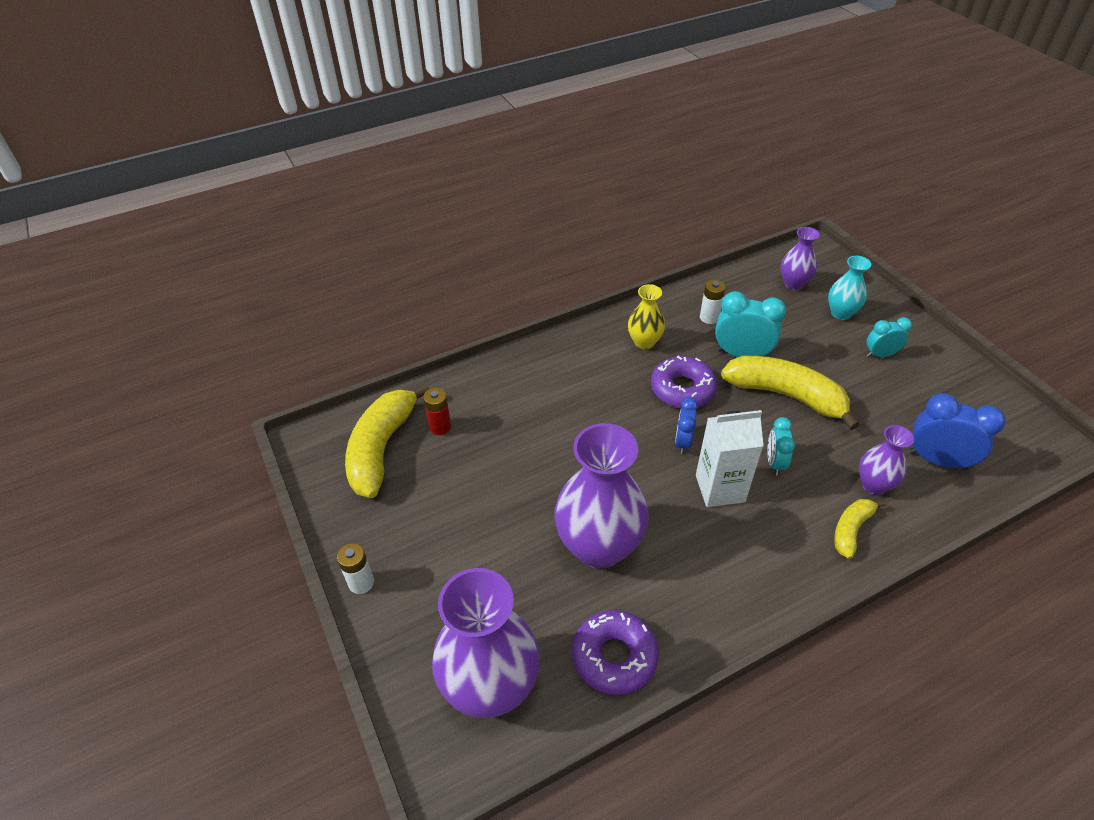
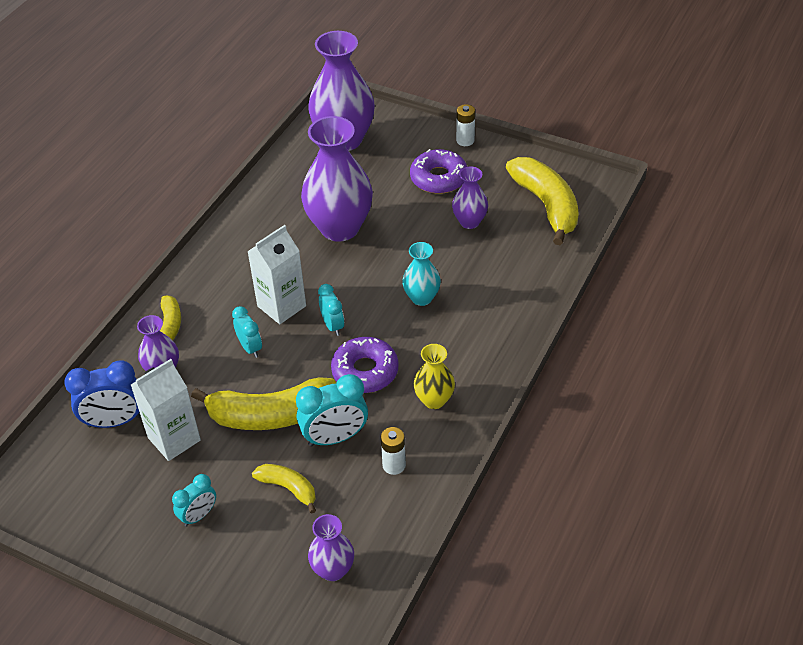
camera: 145 degrees right, 0 degrees up
(440, 427) = (524, 239): red battery -> none
(467, 474) = (469, 222): none -> purple vase
(614, 657) = (286, 183): purple donut -> purple donut (438, 178)
(683, 442) = (333, 325): blue clock -> turquoise clock
(799, 339) = (288, 488): none -> yellow banana
(841, 313) = (260, 552): turquoise vase -> turquoise vase (421, 298)
(882, 418) = (174, 439): none -> white carton

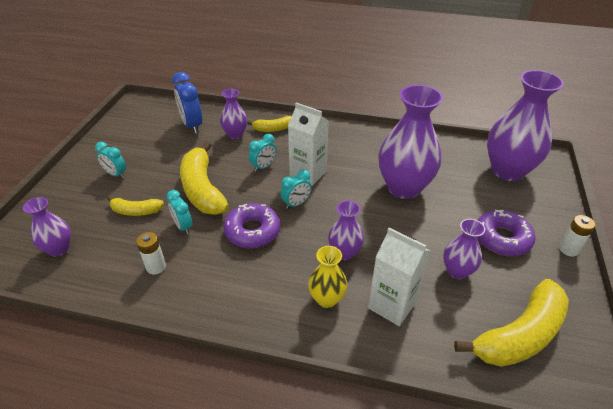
camera: 75 degrees right, 5 degrees down
(174, 439) = (179, 151): white carton -> white carton (392, 305)
(288, 488) = (135, 211): yellow banana -> yellow banana turned 75 degrees clockwise
(335, 437) = (183, 226): turquoise clock -> turquoise clock, size x0.61
(421, 298) = (344, 252): turquoise vase -> purple vase
(434, 400) = (227, 281): yellow vase -> yellow vase (327, 299)

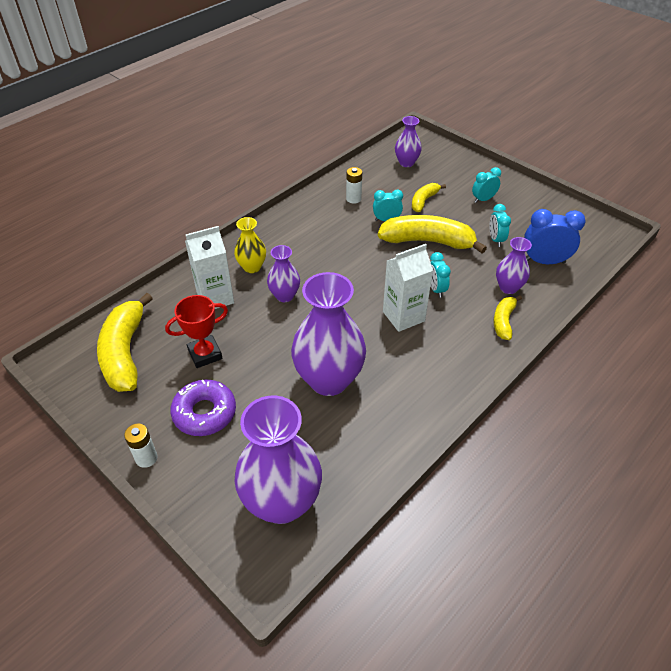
camera: 120 degrees right, 5 degrees up
(252, 231) = (351, 253): purple donut -> none
(296, 204) = (365, 291): turquoise clock -> turquoise clock (496, 239)
(457, 271) = (205, 354): purple vase -> red trophy

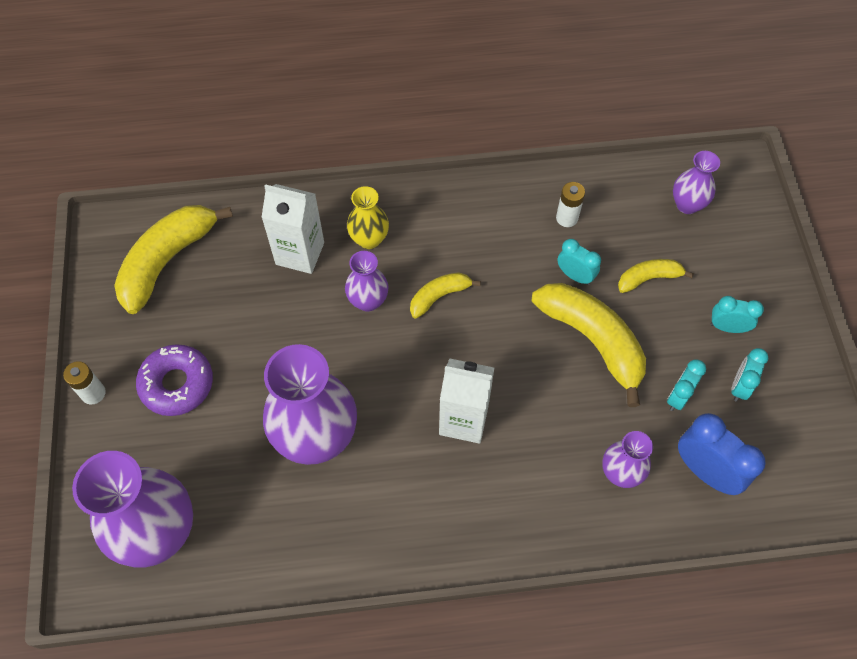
camera: 40 degrees right, 15 degrees up
(205, 354) = (232, 317): red trophy -> none
(436, 289) = (534, 412): turquoise clock -> turquoise clock (740, 386)
(503, 321) = (566, 511): yellow banana -> yellow banana (439, 296)

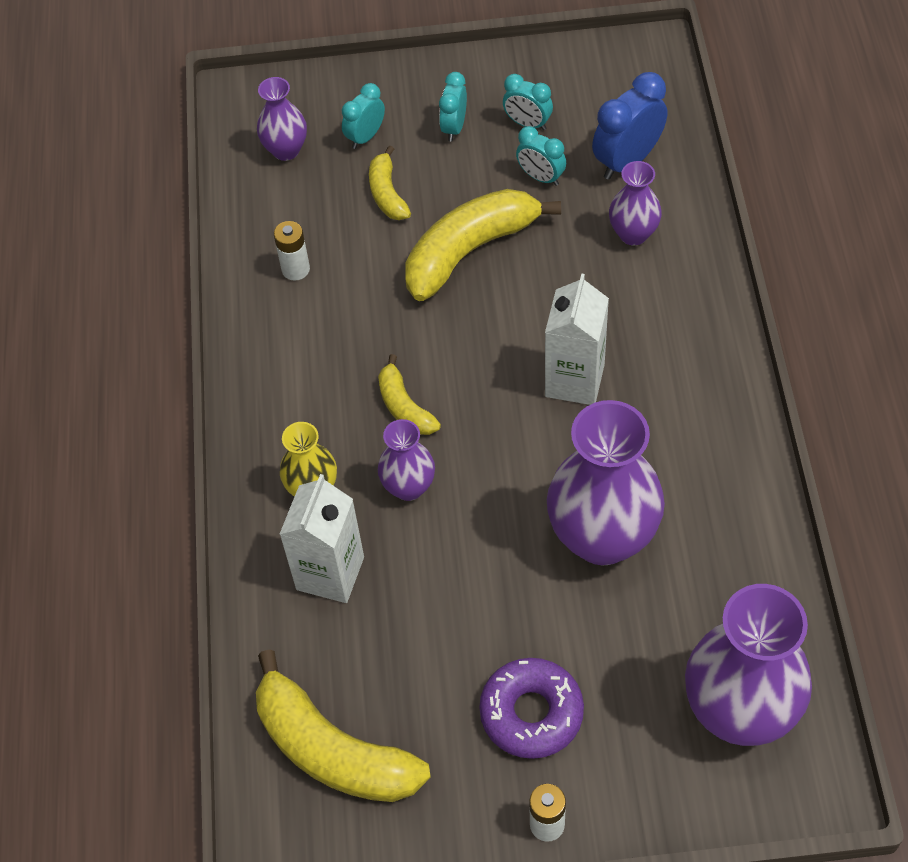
camera: 85 degrees left, 5 degrees down
(575, 276) = (380, 264): turquoise clock -> turquoise clock (365, 137)

